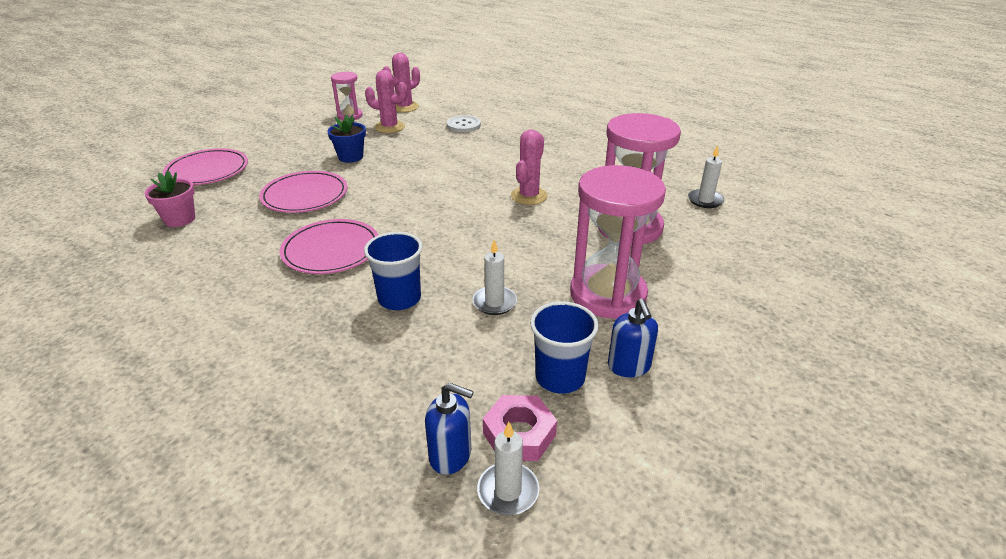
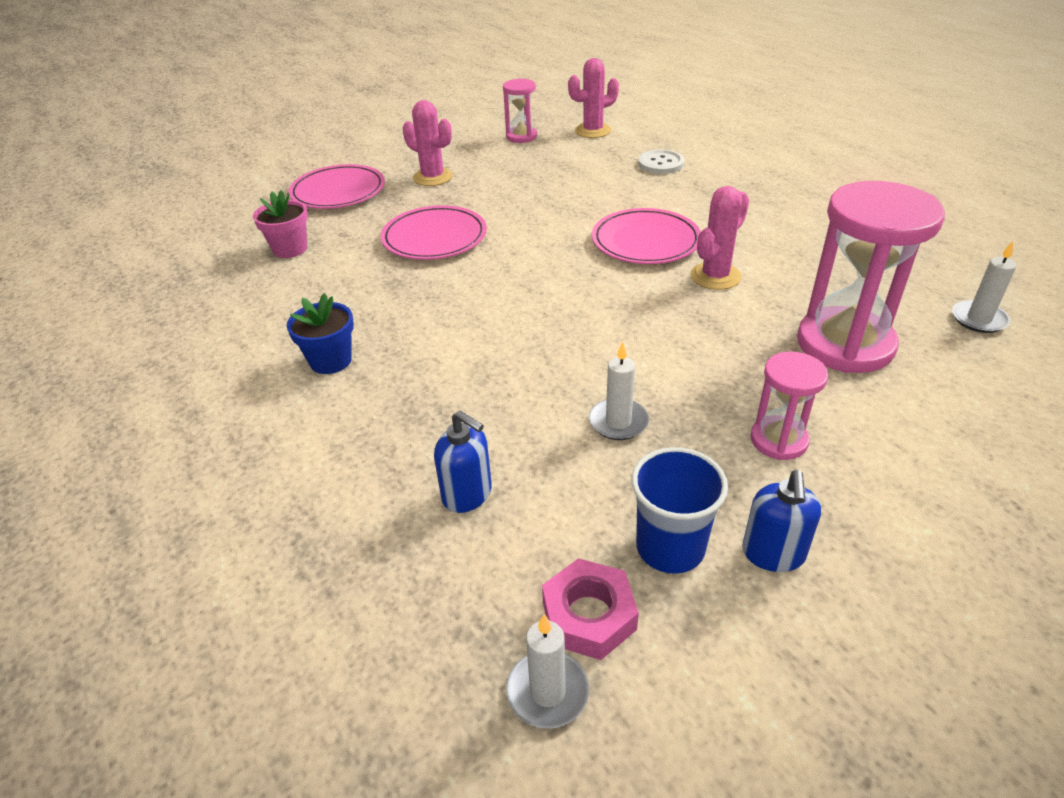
camera: 20 degrees right, 5 degrees up
(331, 250) = (441, 315): pink plate -> pink plate (645, 241)
(350, 157) = (504, 192): blue flower pot -> blue flower pot (330, 361)
(389, 127) = (565, 157): pink cactus -> pink cactus (433, 177)
(399, 298) = (500, 394): blue cup -> none
(451, 455) = (493, 622): blue soap dispenser -> blue soap dispenser (467, 494)
(608, 295) = (778, 440): pink hourglass -> pink hourglass, size x0.52

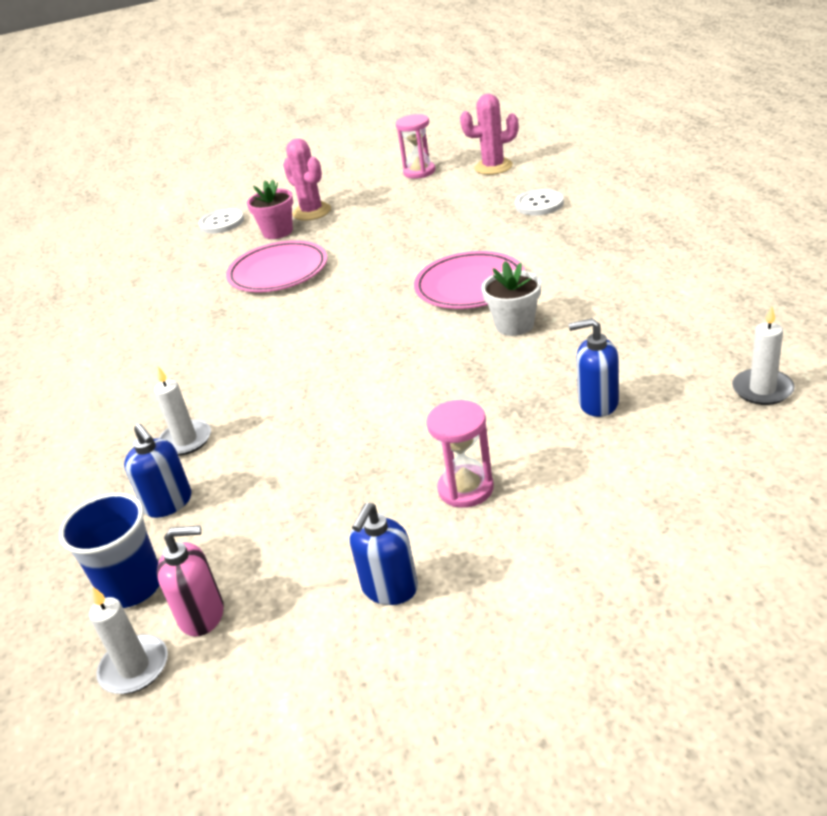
camera: 20 degrees right, 5 degrees down
(290, 249) = (152, 276): pink flower pot -> pink flower pot (278, 232)
(330, 361) = (128, 378): blue flower pot -> none
(338, 191) = (222, 223): pink plate -> white button
(588, 615) = (202, 615): pink nut -> pink soap dispenser
(618, 422) = (331, 456): white candle -> white candle (185, 440)
(670, 547) = (304, 570): blue cup -> blue cup (132, 586)
(715, 276) = (514, 325): pink cactus -> white flower pot
(845, 344) = (597, 403): pink hourglass -> blue soap dispenser

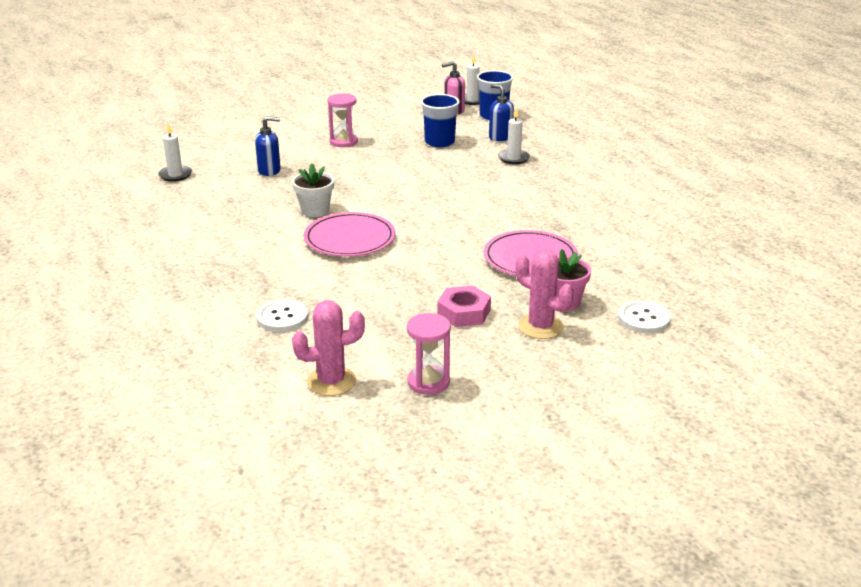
camera: 165 degrees right, 5 degrees down
(285, 487) = (439, 142): none -> blue cup
(371, 218) = (464, 313): none -> pink nut
(389, 588) = (374, 117): blue soap dispenser -> none

